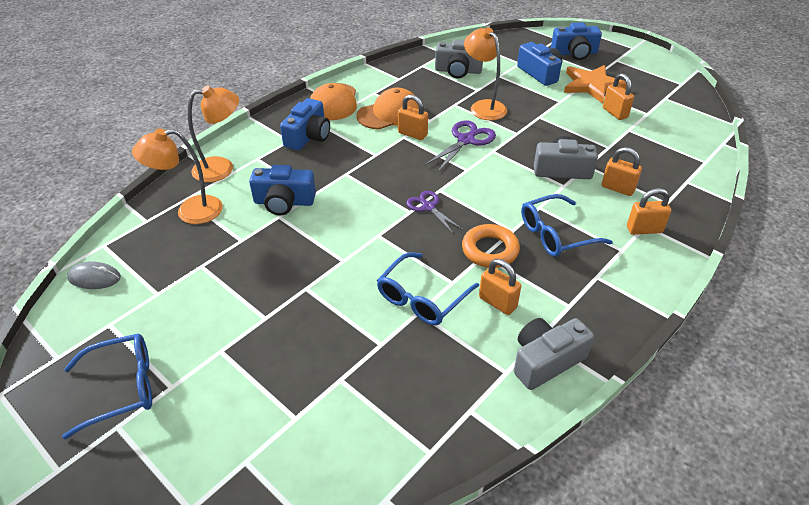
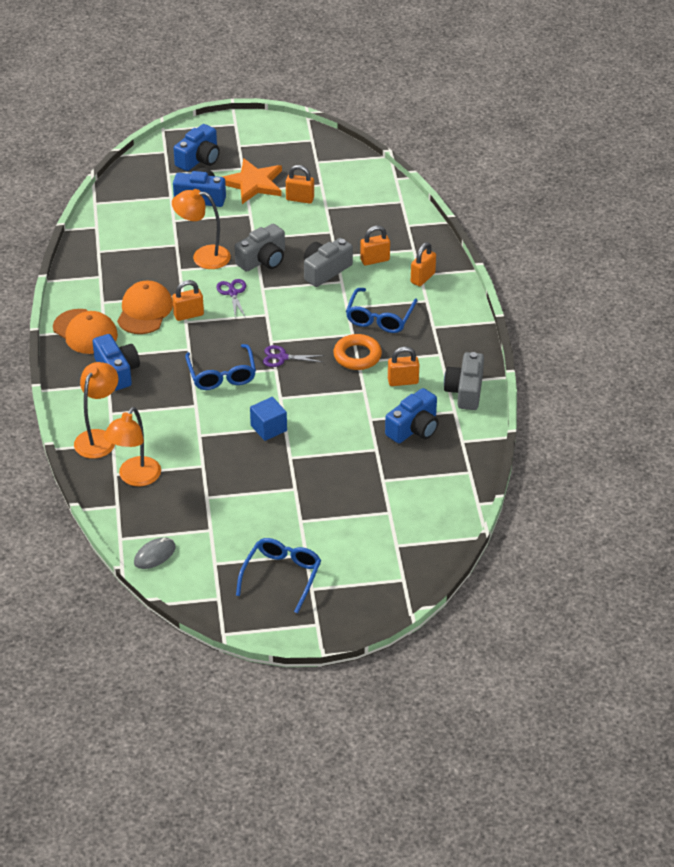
camera: 50 degrees left, 0 degrees up
(284, 202) = (186, 424): blue camera -> blue camera (414, 428)
(330, 251) = (268, 428): none -> blue cube
(422, 298) = (361, 410): blue glasses -> blue glasses (222, 375)
(458, 71) = (135, 237): grey camera -> grey camera (263, 260)
(466, 140) = (233, 293): purple scissors -> purple scissors, size x0.67

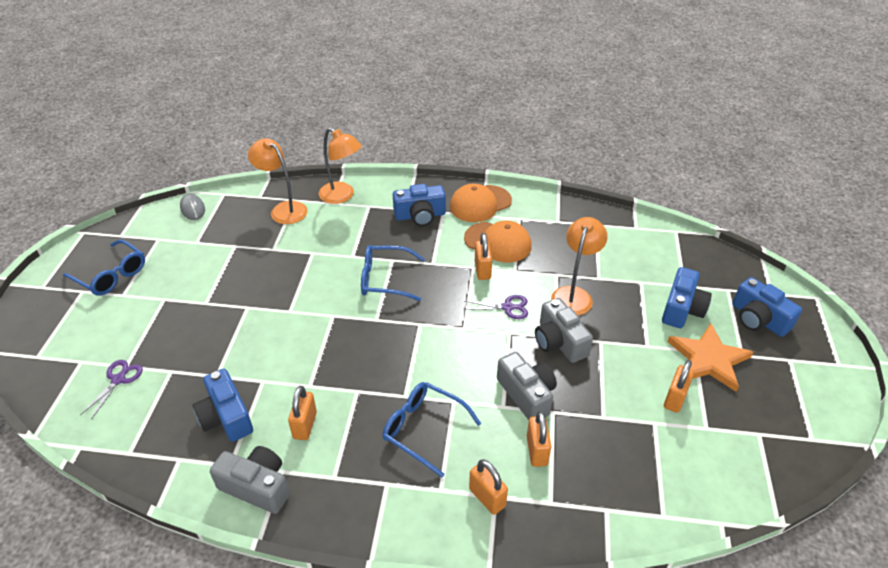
camera: 105 degrees right, 0 degrees up
(268, 428) = (294, 299): blue cube -> none
(282, 357) = (391, 328): purple scissors -> purple scissors (118, 379)
(357, 356) = (366, 392): orange ring -> none

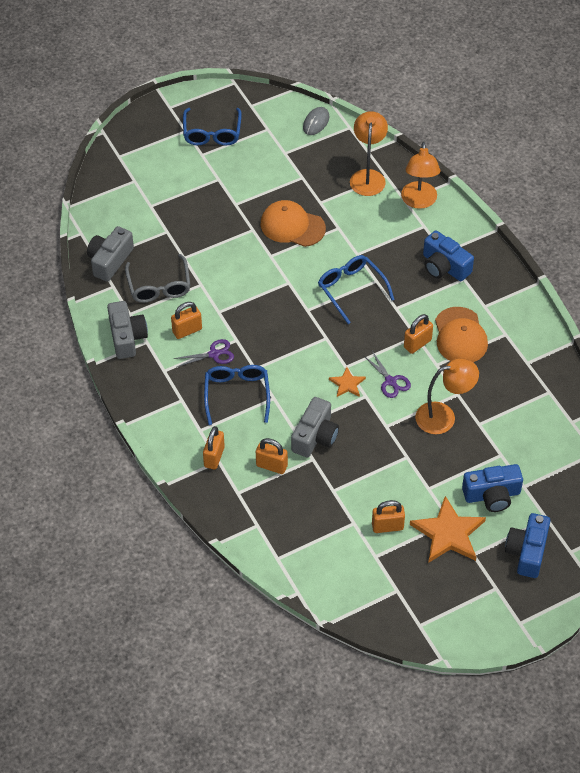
camera: 55 degrees right, 10 degrees up
(118, 379) = (138, 211): purple scissors -> purple scissors (214, 354)
(226, 417) = (159, 286): blue camera -> grey glasses
(480, 204) = (499, 297): orange cap -> orange cap (292, 226)
(485, 337) = (347, 384): none -> orange star
(537, 451) = (271, 466): orange padlock -> orange padlock turned 60 degrees clockwise
(559, 342) = (383, 431): grey camera -> grey camera (110, 260)

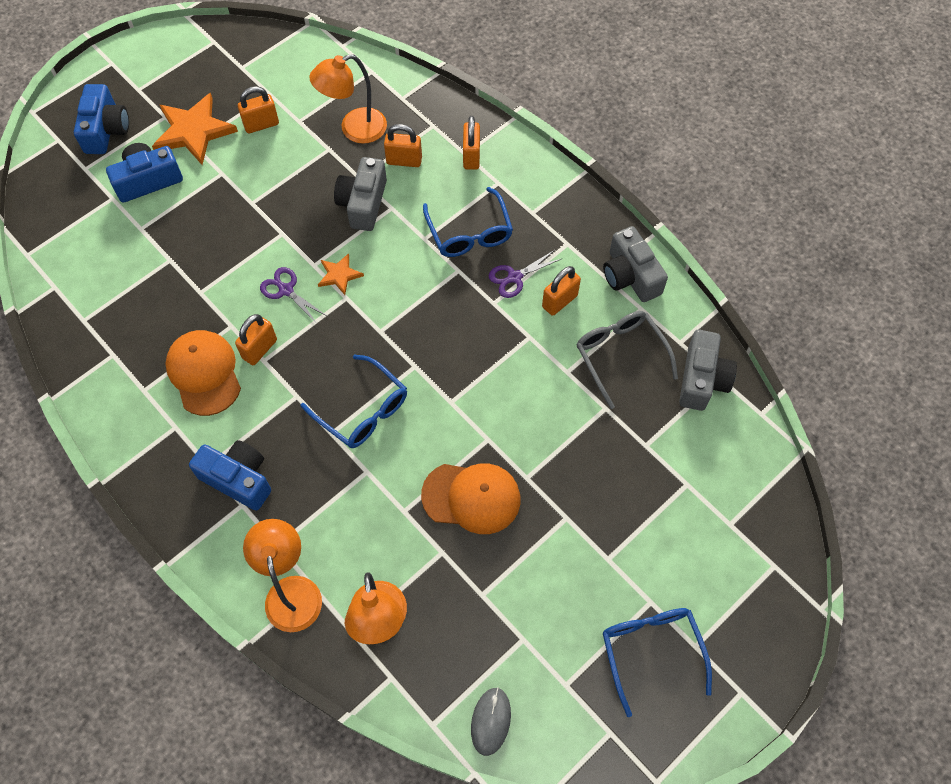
camera: 165 degrees right, 10 degrees up
(444, 416) = (214, 259): orange lamp -> orange lamp (354, 129)

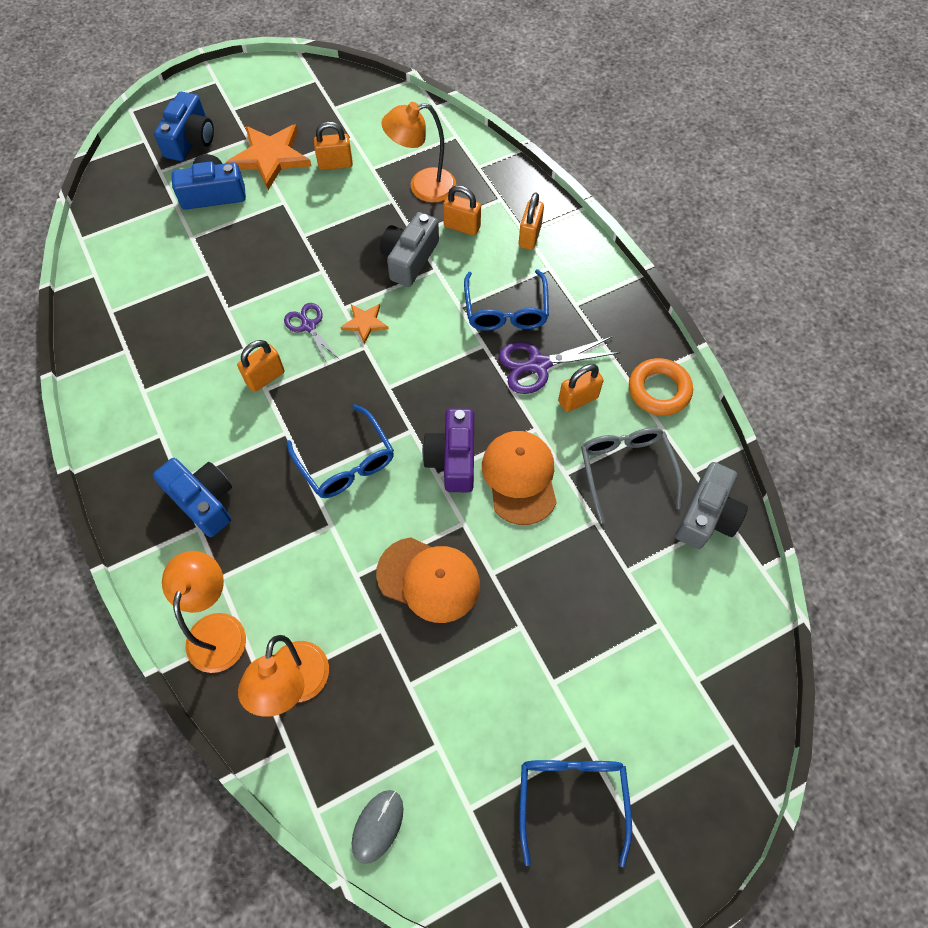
camera: 15 degrees right, 0 degrees up
(204, 373) = (205, 388): orange cap -> orange cap (520, 478)
(461, 383) = (453, 459): none -> purple camera
(514, 277) = (538, 365): purple scissors -> purple scissors, size x1.50
(630, 276) = (659, 390): grey camera -> orange ring

